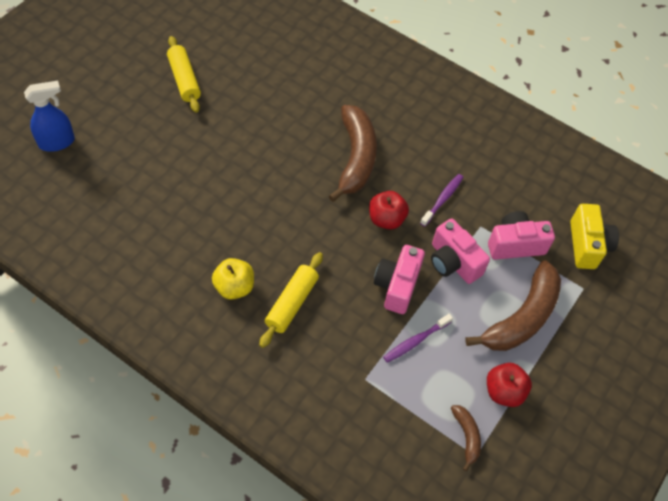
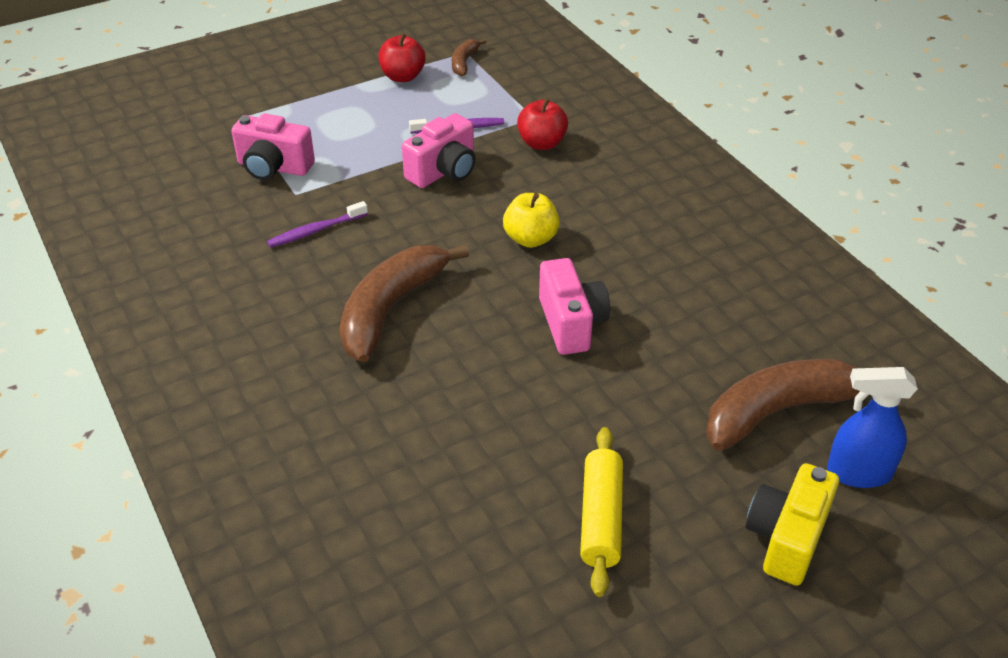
camera: 150 degrees left, 15 degrees down
(234, 287) = (639, 221): yellow apple -> yellow apple (530, 239)
(291, 303) = (577, 190): yellow rolling pin -> none
(386, 219) = (405, 231): red apple -> red apple (542, 143)
(453, 262) = (361, 173): pink camera -> pink camera (571, 323)
(522, 317) = (331, 114): brown banana -> brown banana (780, 411)
(587, 245) = (193, 145): yellow camera -> yellow camera (786, 538)

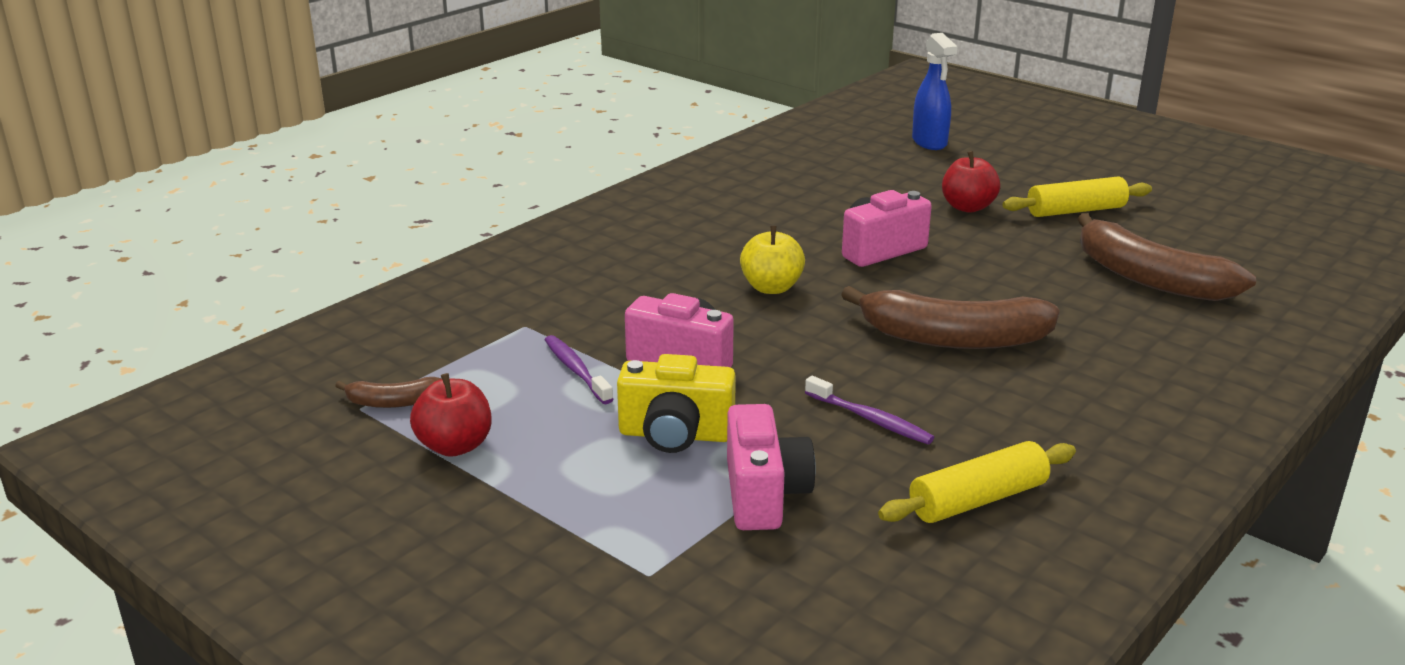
camera: 110 degrees left, 15 degrees down
(200, 245) = (978, 500): none -> yellow rolling pin
(542, 143) = (582, 311): red apple -> red apple (967, 207)
(780, 411) = (897, 167): brown banana -> brown banana (1149, 278)
(786, 538) = (1014, 157): yellow camera -> yellow camera (675, 435)

